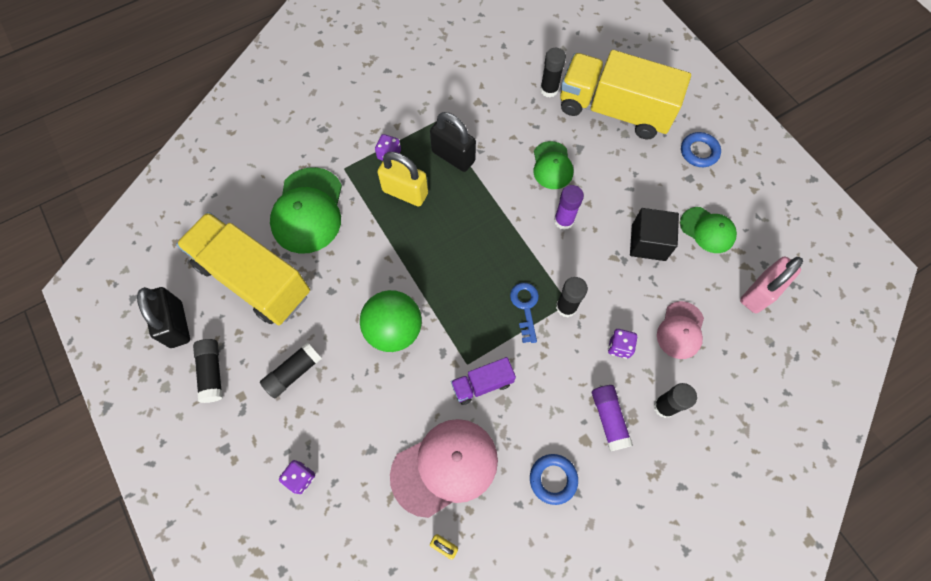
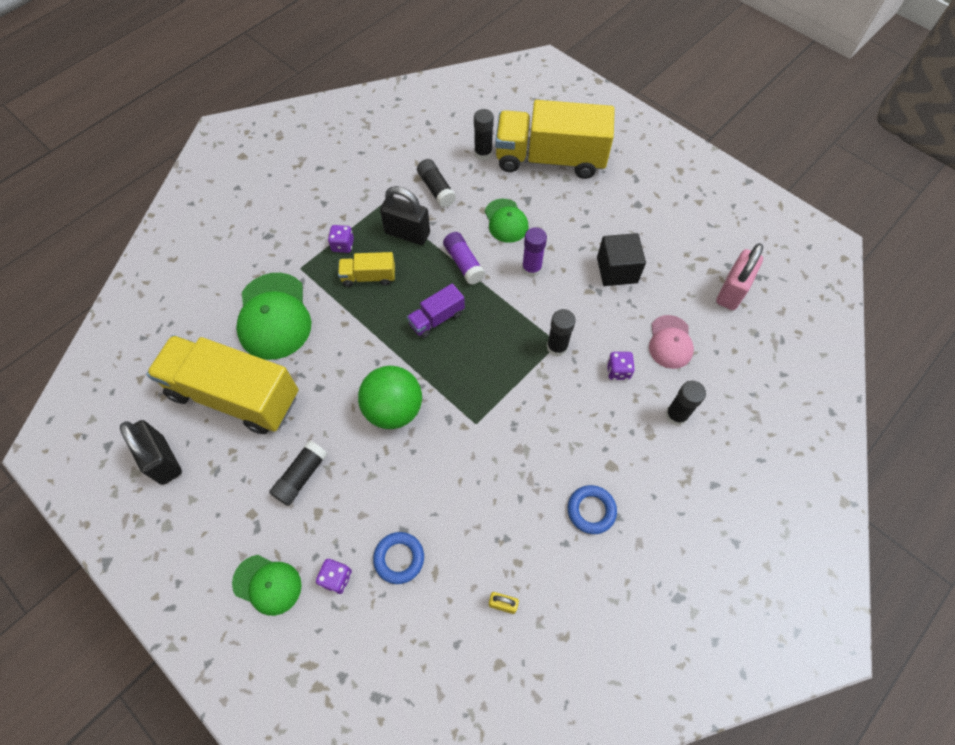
camera: 15 degrees left, 5 degrees down
(212, 372) = (214, 498): black glue stick -> black glue stick (436, 189)
(405, 192) = (368, 277): yellow padlock -> yellow truck
(445, 467) = (482, 527): pink cap -> none
(482, 384) = (496, 439): purple truck -> purple truck (436, 319)
(525, 307) = (518, 356): blue key -> none
(609, 419) = (628, 440): purple glue stick -> purple glue stick (463, 263)
(699, 152) = (639, 179): blue ring -> blue ring (399, 558)
(707, 230) = (668, 246): green cap -> green cap (267, 584)

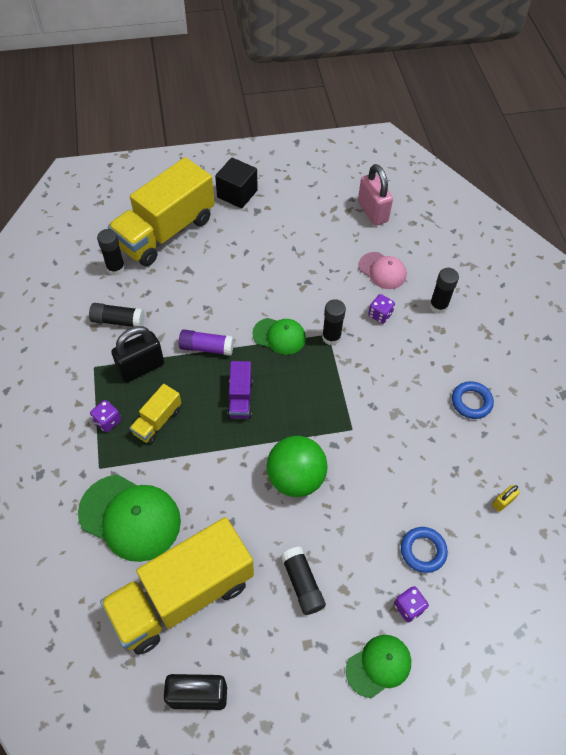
camera: 55 degrees left, 5 degrees down
(506, 221) = (194, 296): green cap -> green cap (279, 336)
(531, 268) = (252, 308): purple glue stick -> none
(617, 270) = (300, 260): black cube -> black cube (237, 194)

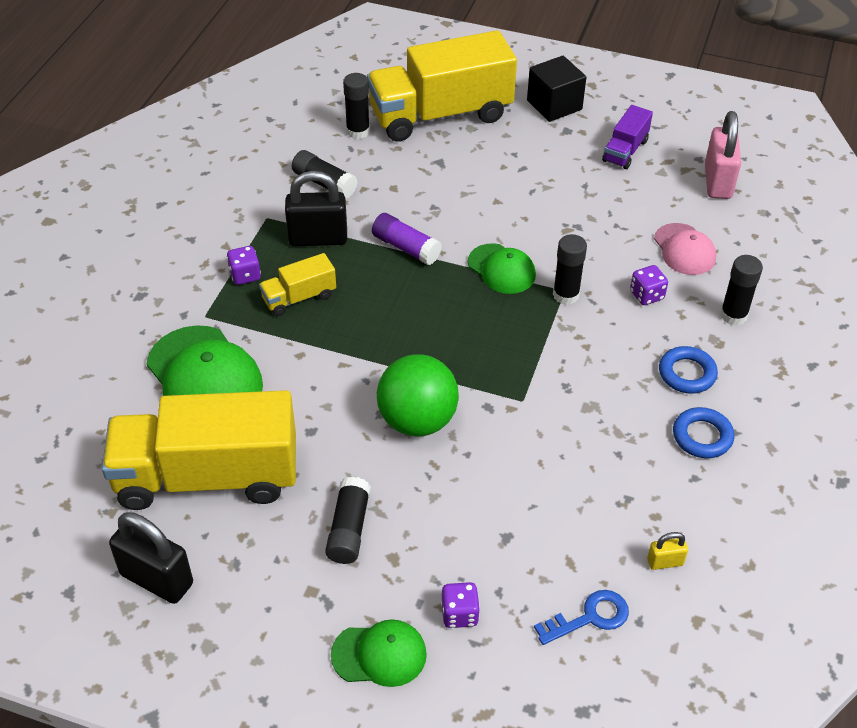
camera: 30 degrees right, 10 degrees down
(240, 398) = (409, 313): purple truck -> purple truck (625, 151)
(423, 551) = (520, 565): blue ring -> blue ring (687, 373)
(484, 565) = (589, 617): none -> blue key

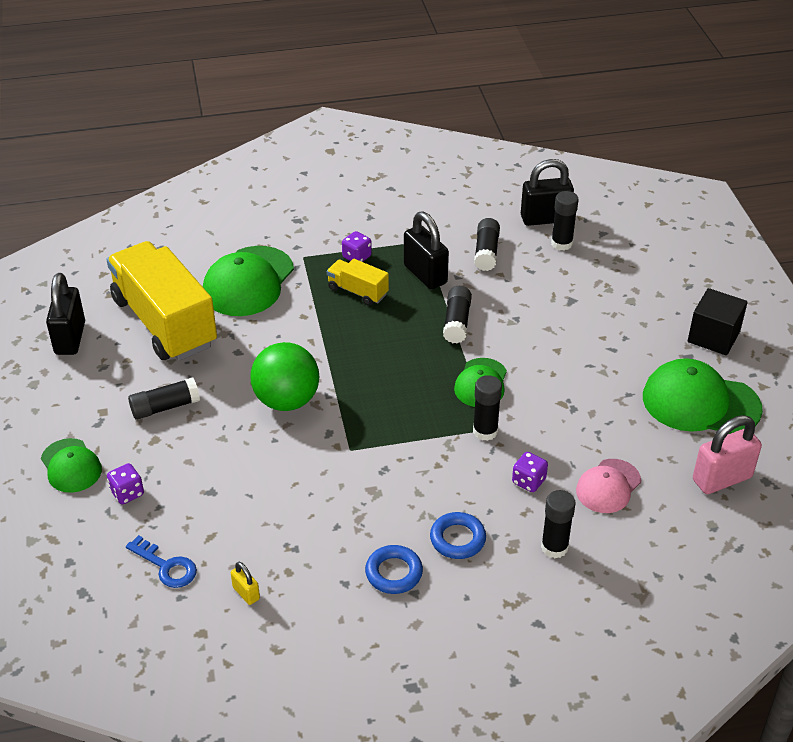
camera: 60 degrees right, 5 degrees down
(313, 125) = (545, 219): none -> black padlock
(406, 248) = (457, 322): purple glue stick -> black glue stick
(440, 115) = (628, 278): yellow truck -> none
(625, 151) = (700, 403): purple truck -> green cap

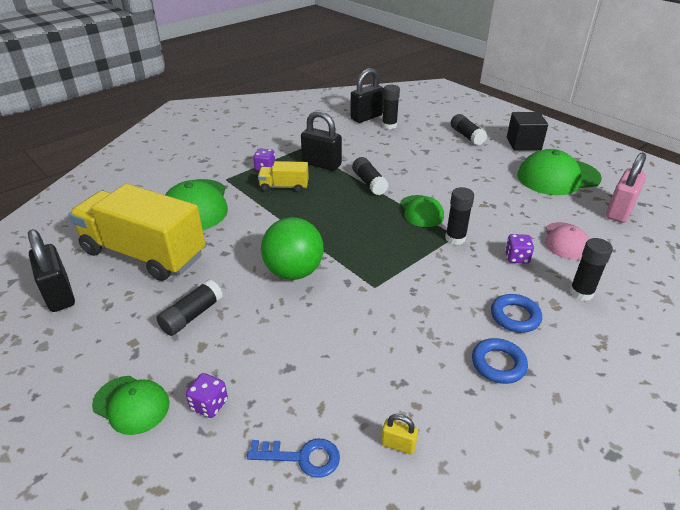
camera: 30 degrees left, 5 degrees down
(486, 252) = (349, 142): black glue stick -> black glue stick (467, 136)

